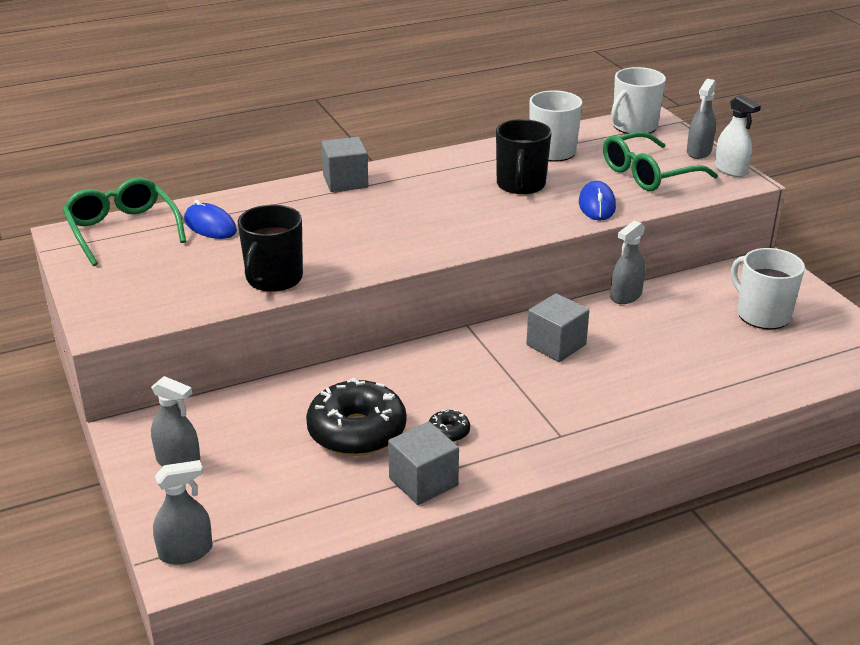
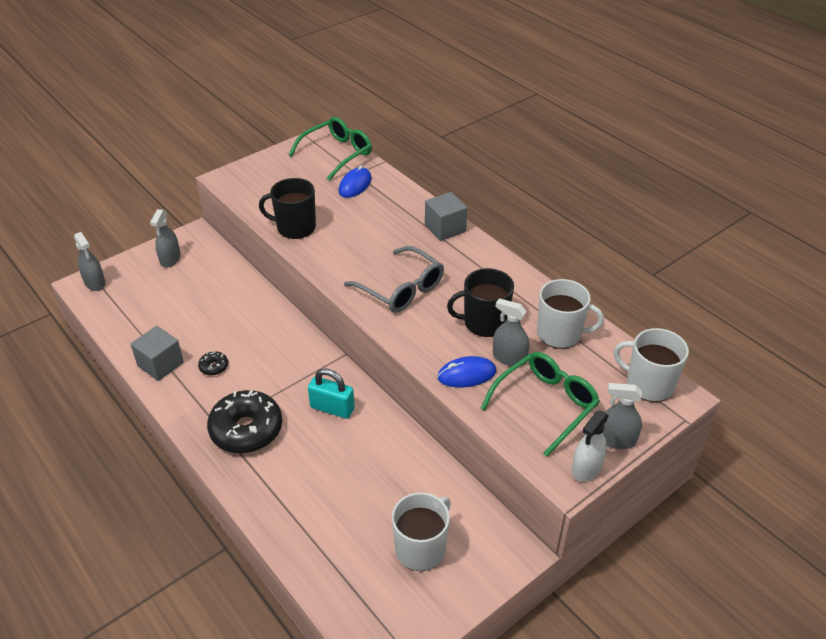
camera: 75 degrees right, 10 degrees up
(357, 431) = (208, 324): black donut -> black donut (246, 430)
(443, 221) = (401, 289): none -> grey glasses
(556, 345) = (332, 408): grey cube -> turquoise padlock
(626, 296) = (420, 444): grey spray bottle -> grey spray bottle (509, 358)
(648, 174) = (545, 404): green glasses -> green glasses turned 90 degrees clockwise

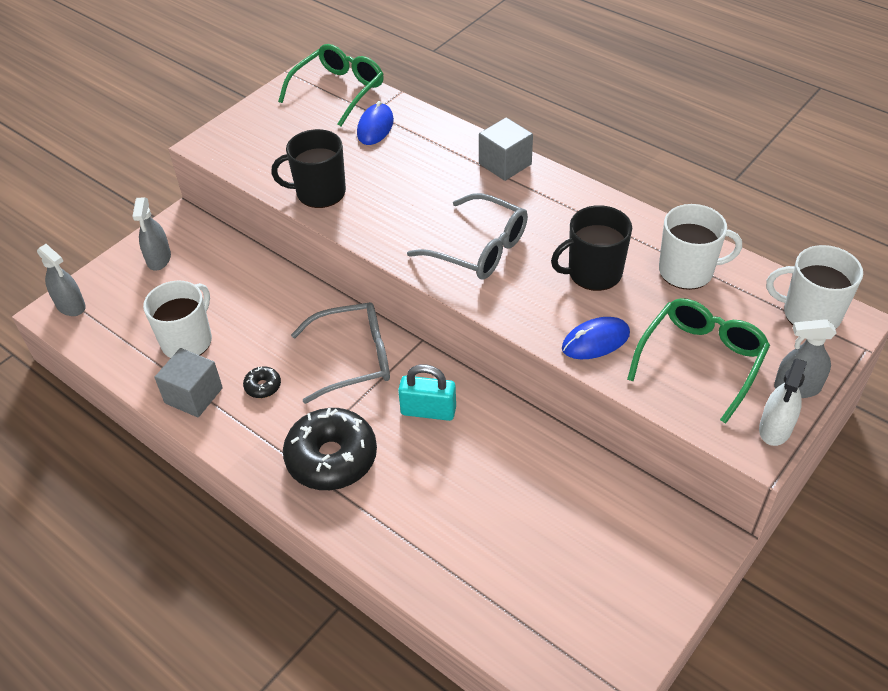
camera: 10 degrees left, 5 degrees up
(289, 358) = (354, 358): none -> grey glasses
(421, 548) = (594, 561): white mug -> white mug (187, 340)
(509, 358) = (638, 311): grey spray bottle -> none

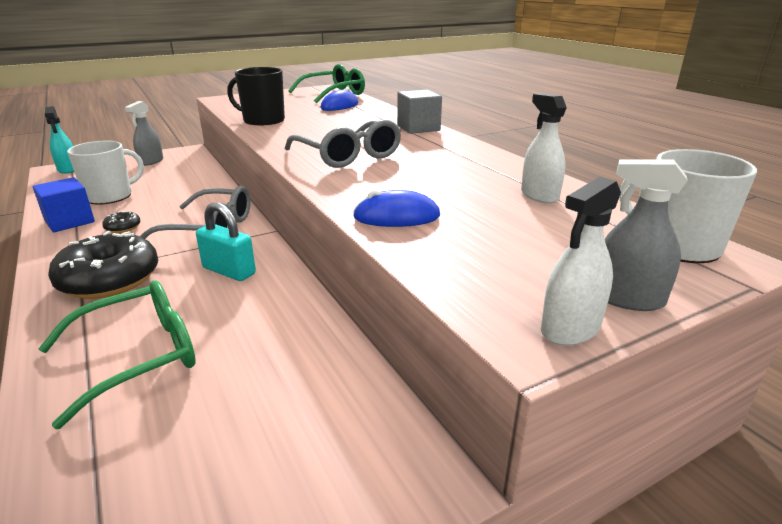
camera: 20 degrees right, 20 degrees down
(71, 306) = (68, 169): grey spray bottle -> turquoise spray bottle
(194, 395) = (69, 221): grey cube -> blue cube
(593, 273) = (438, 181): black mug -> none
(687, 271) = (539, 195): white mug -> white spray bottle
(701, 360) = (507, 251): green glasses -> green glasses (139, 356)

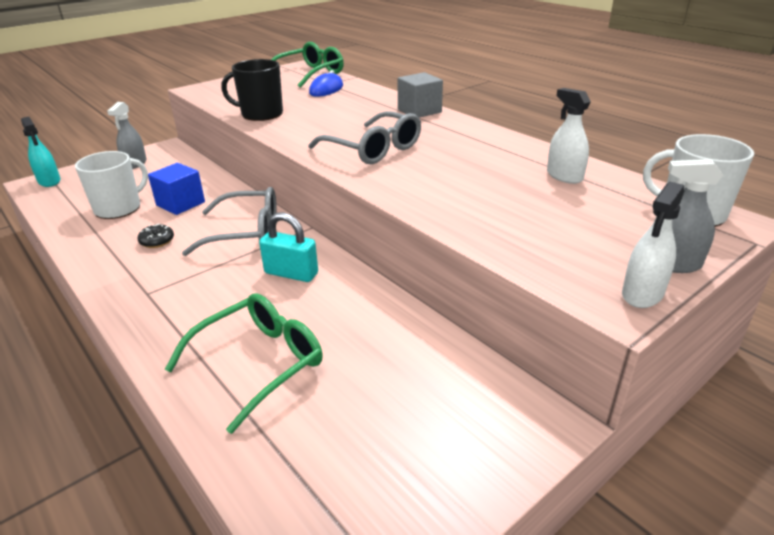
camera: 10 degrees left, 5 degrees up
(69, 221) = (96, 240): blue cube -> blue cube (180, 204)
(109, 279) = (181, 296): black donut -> none
(396, 217) = (456, 210): blue mouse -> none

